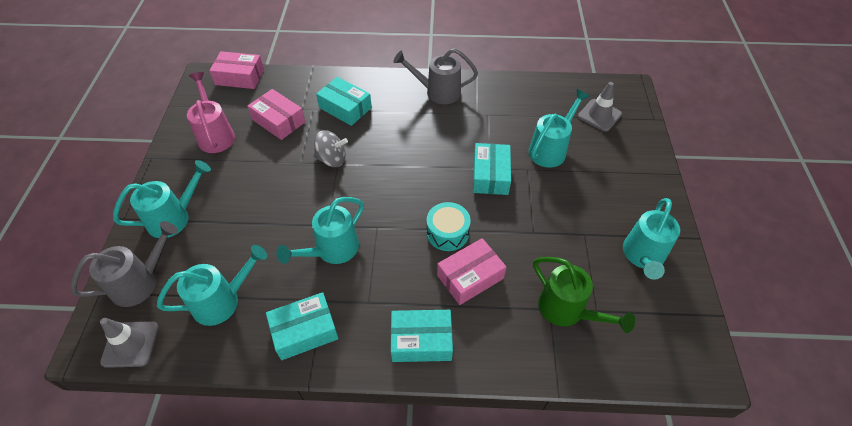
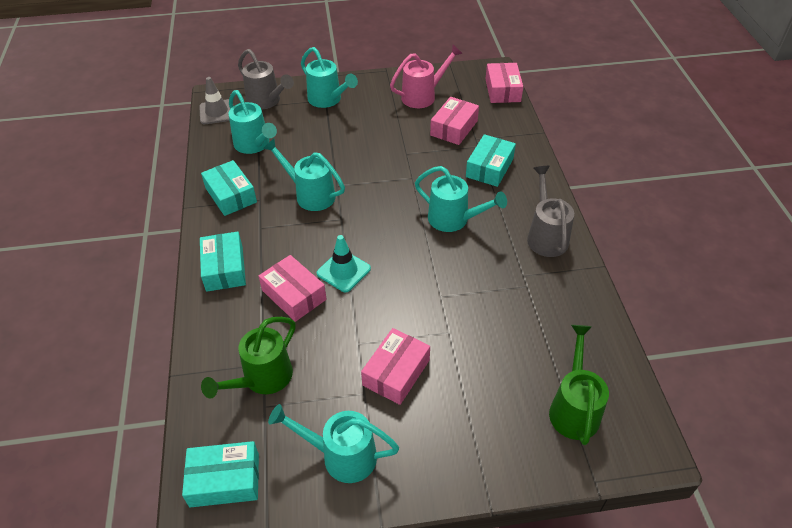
camera: 80 degrees right, 5 degrees down
(332, 159) = (416, 173): grey spinning top -> none
(447, 233) = (343, 271): turquoise drum -> turquoise traffic cone
(490, 175) = (429, 298): turquoise box -> turquoise box (225, 480)
(550, 149) = (489, 353): turquoise watering can -> turquoise watering can (454, 220)
(565, 209) = (396, 372): none -> pink box
(599, 115) = (574, 408): grey traffic cone -> green watering can

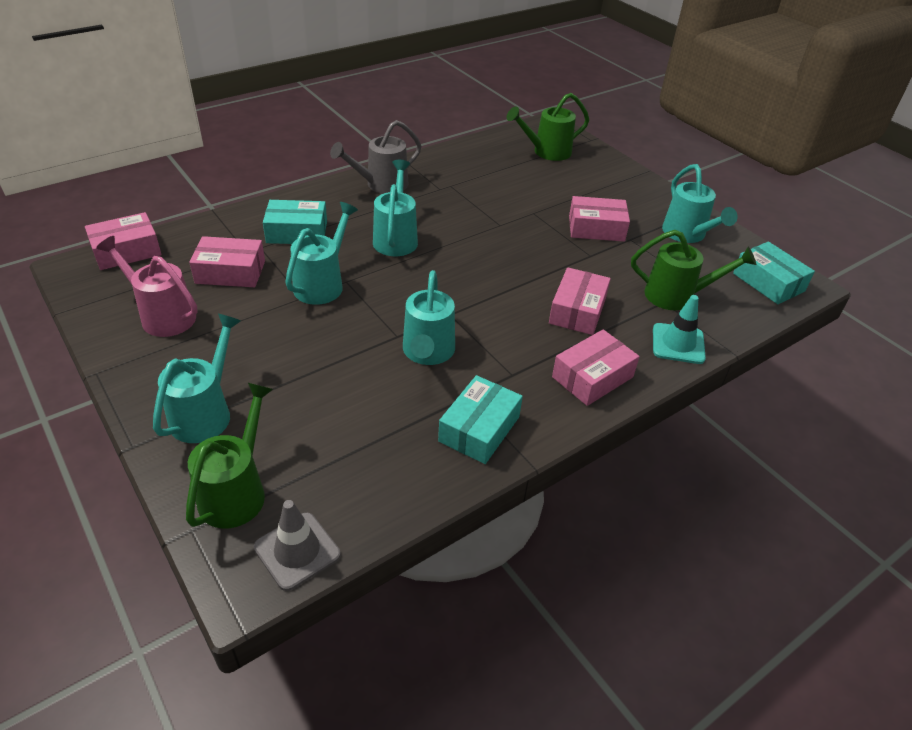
camera: 120 degrees left, 5 degrees down
(224, 268) = (592, 377): turquoise box -> pink box
(254, 145) = (361, 453): turquoise watering can -> turquoise watering can (323, 284)
(267, 101) = (237, 491): grey watering can -> green watering can
(343, 271) = (520, 288): turquoise traffic cone -> turquoise traffic cone (678, 344)

